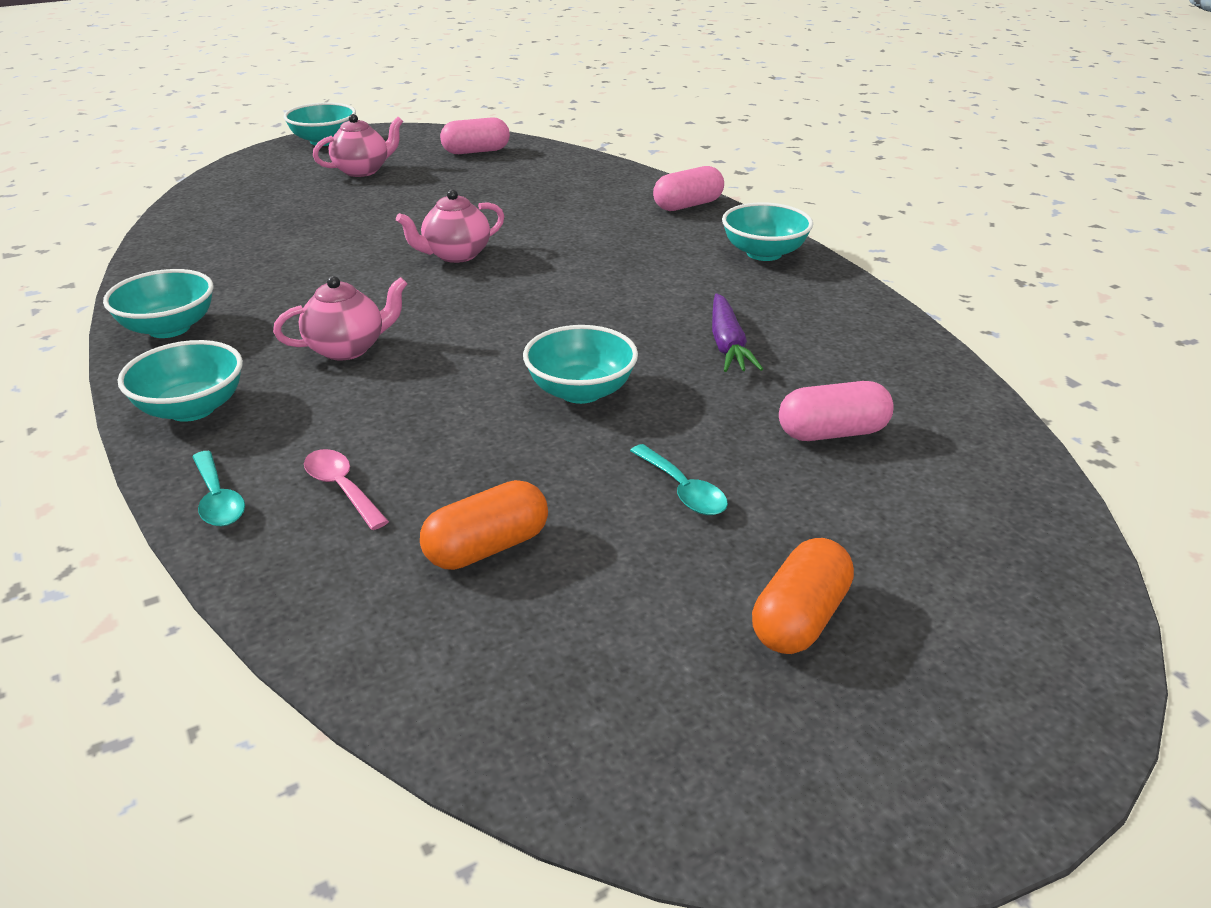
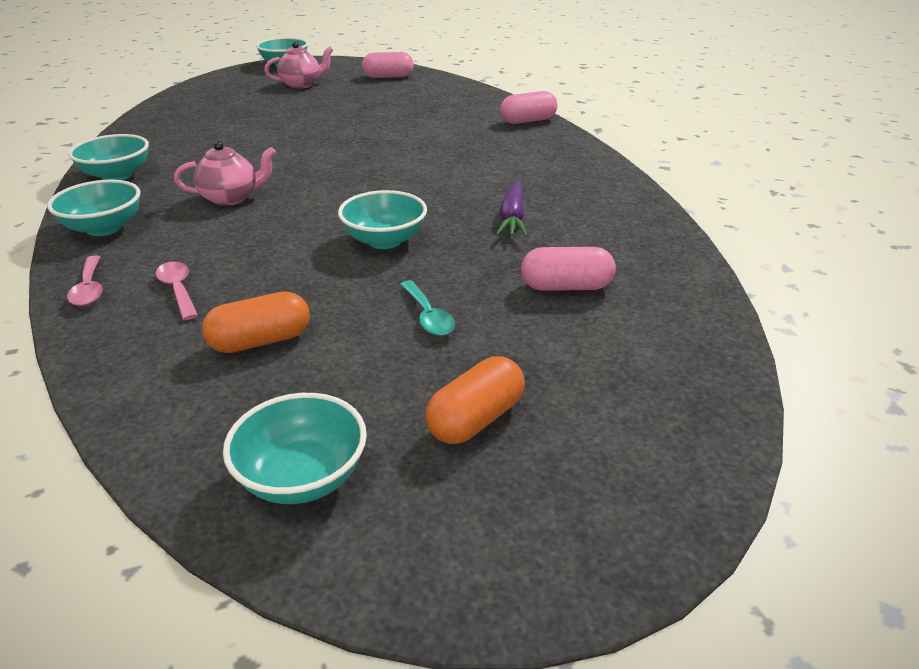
camera: 10 degrees right, 0 degrees up
(218, 499) = (89, 289): turquoise spoon -> pink spoon
(455, 255) = (339, 143): pink teapot -> none
(764, 253) = (571, 157): turquoise bowl -> turquoise bowl (302, 477)

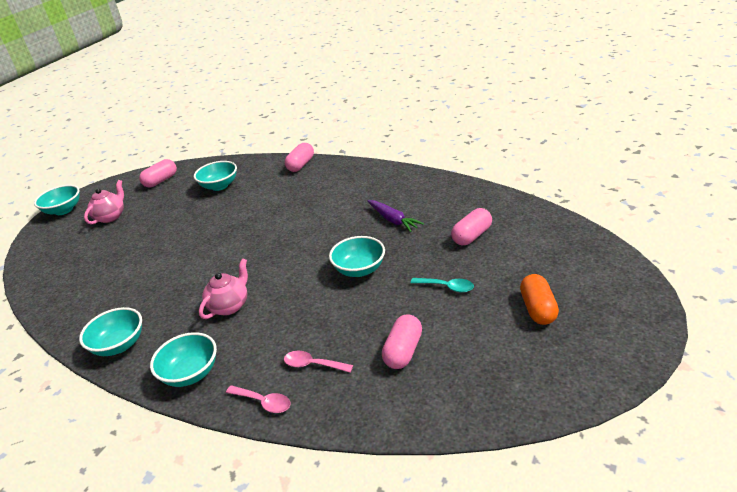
camera: 40 degrees left, 0 degrees up
(261, 341) = (403, 351): orange capsule -> pink capsule
(302, 477) = (526, 378): turquoise bowl -> turquoise bowl (219, 186)

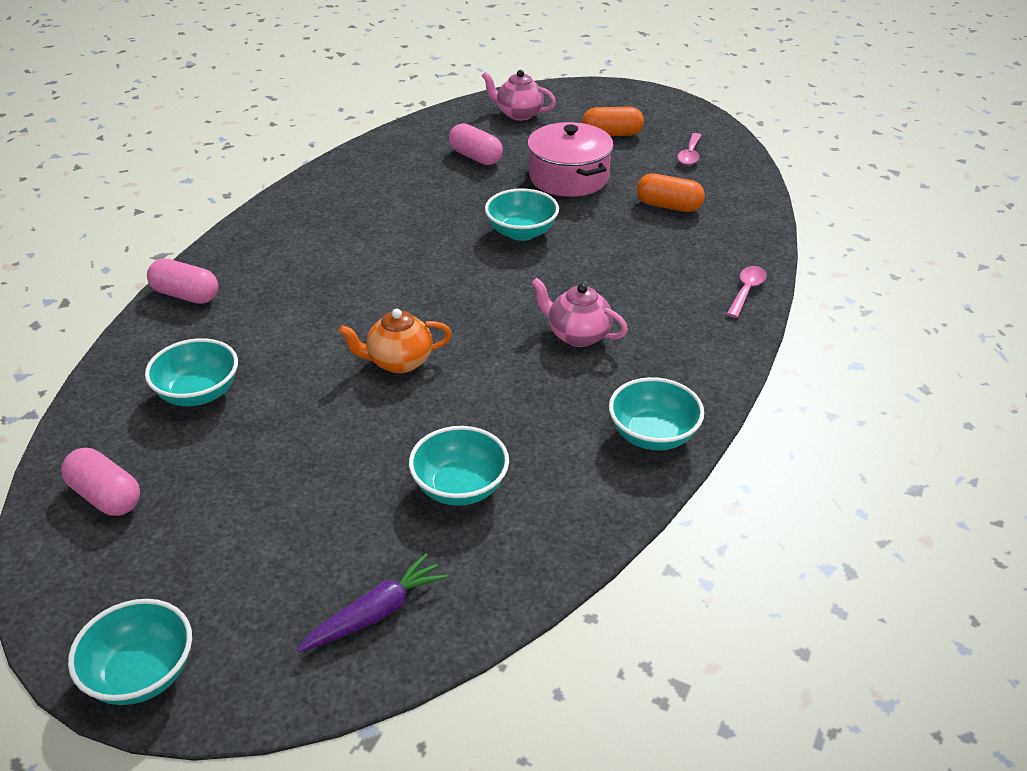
camera: 95 degrees left, 5 degrees up
(111, 217) = (234, 553): pink teapot -> pink teapot (518, 114)
(191, 373) = (706, 352): turquoise bowl -> turquoise bowl (460, 487)
(224, 238) = (398, 362): none -> orange teapot
(313, 365) = (689, 261): pink spoon -> pink spoon (690, 155)
(393, 220) = (416, 207): purple carrot -> purple carrot (376, 613)
(403, 351) = (668, 206): pink capsule -> orange capsule
(447, 287) = (569, 177): turquoise spoon -> pink pot

